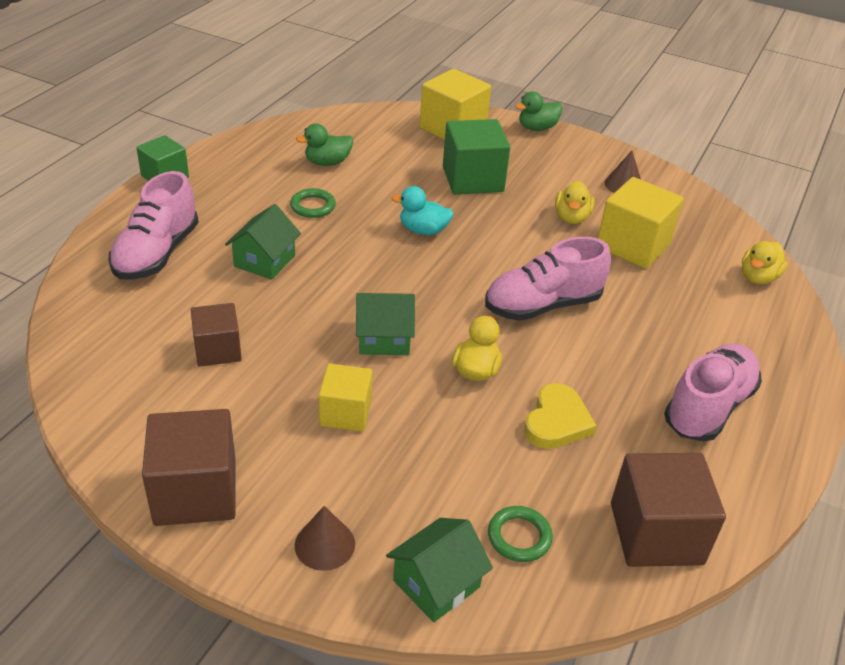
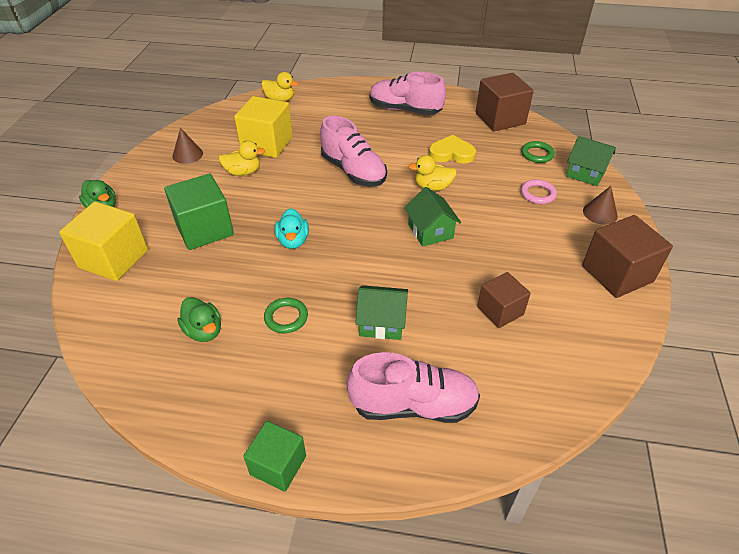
camera: 105 degrees left, 5 degrees up
(345, 413) = (507, 230): yellow cube -> none
(409, 485) = (537, 194): none -> pink ring

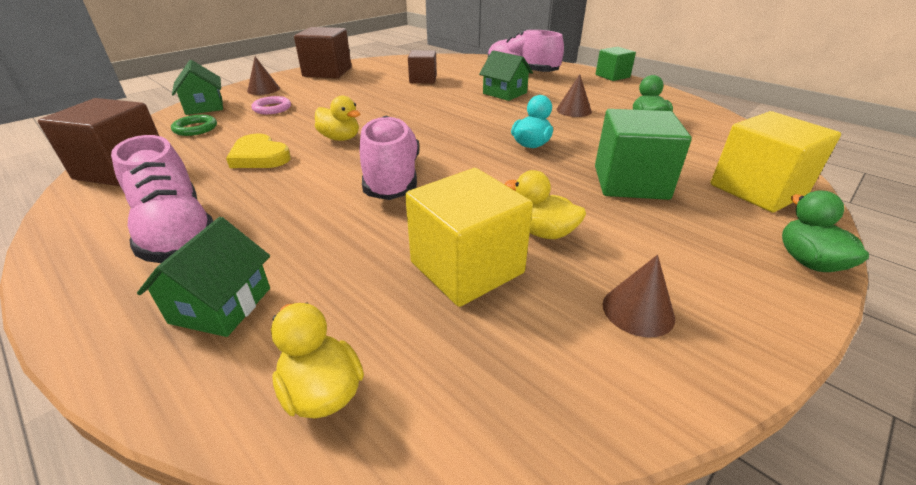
camera: 145 degrees left, 10 degrees down
(286, 317) = (573, 110): green ring -> brown cone
(430, 231) = (400, 116): green house -> green house (221, 305)

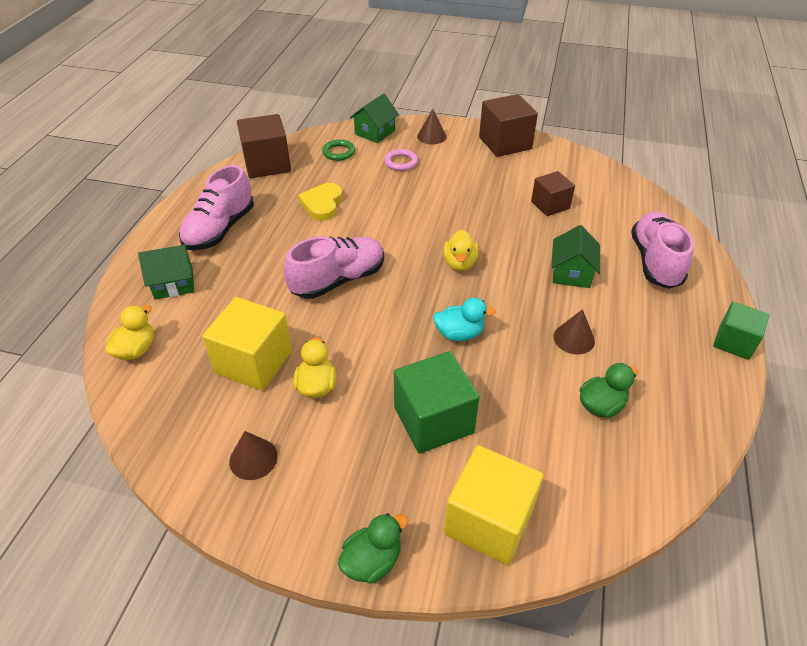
camera: 60 degrees right, 10 degrees up
(340, 138) = (379, 223): yellow duck -> yellow duck (459, 263)

